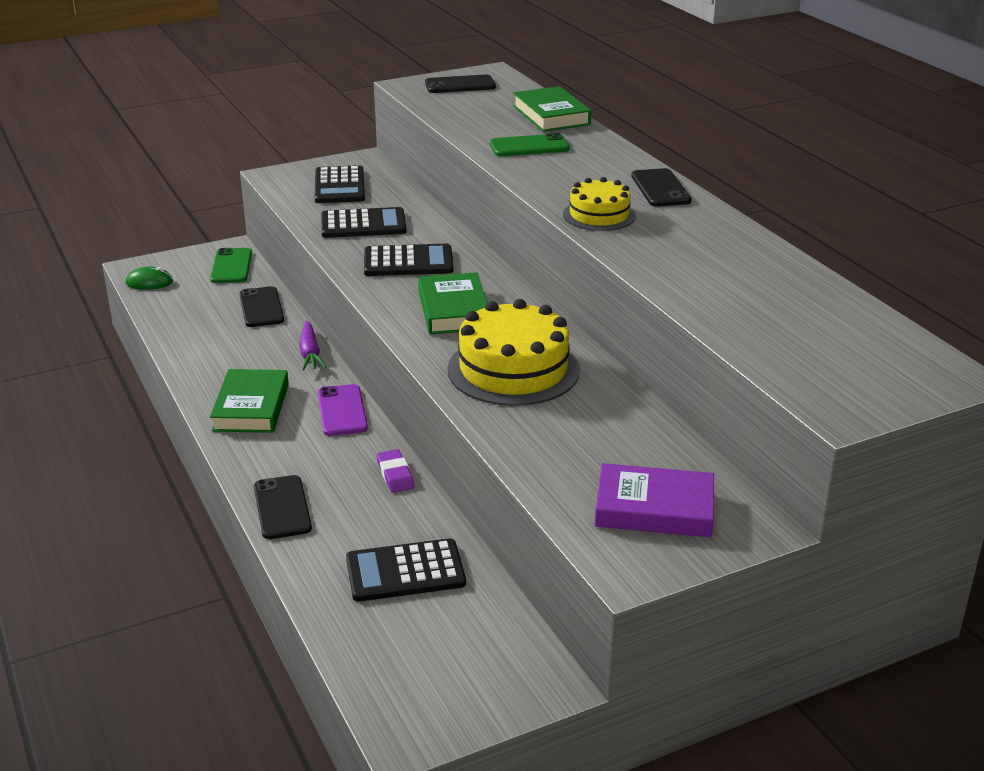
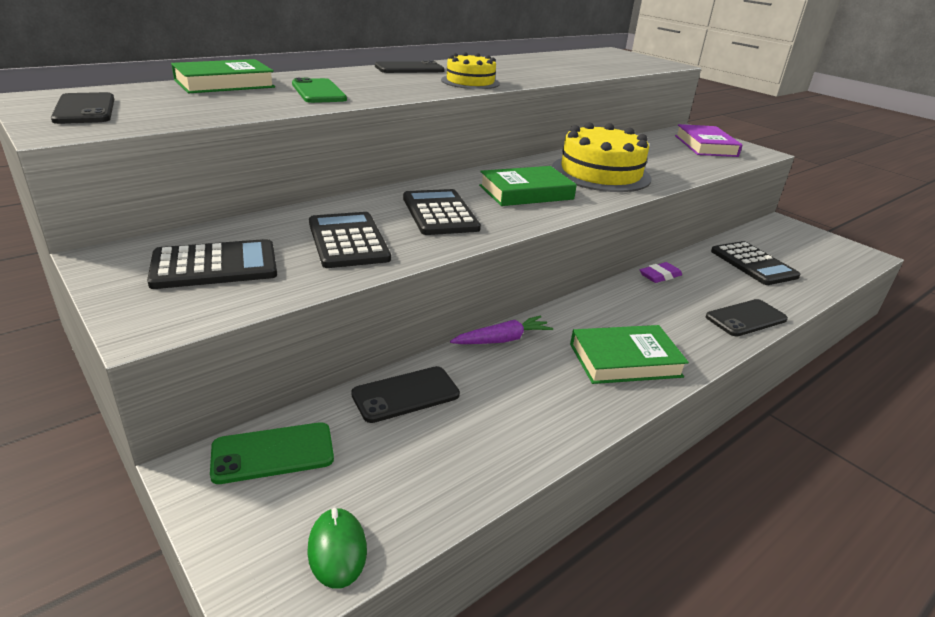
camera: 105 degrees left, 0 degrees up
(342, 411) = (594, 308): purple phone -> none

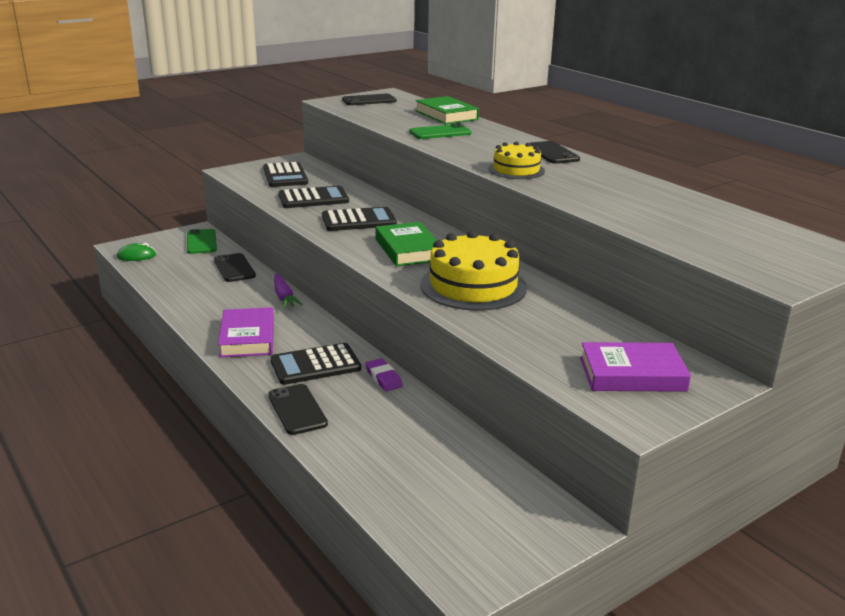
camera: 95 degrees right, 5 degrees down
(625, 360) = (247, 338): green book -> purple book
(753, 264) = (418, 450): black calculator -> black calculator (315, 365)

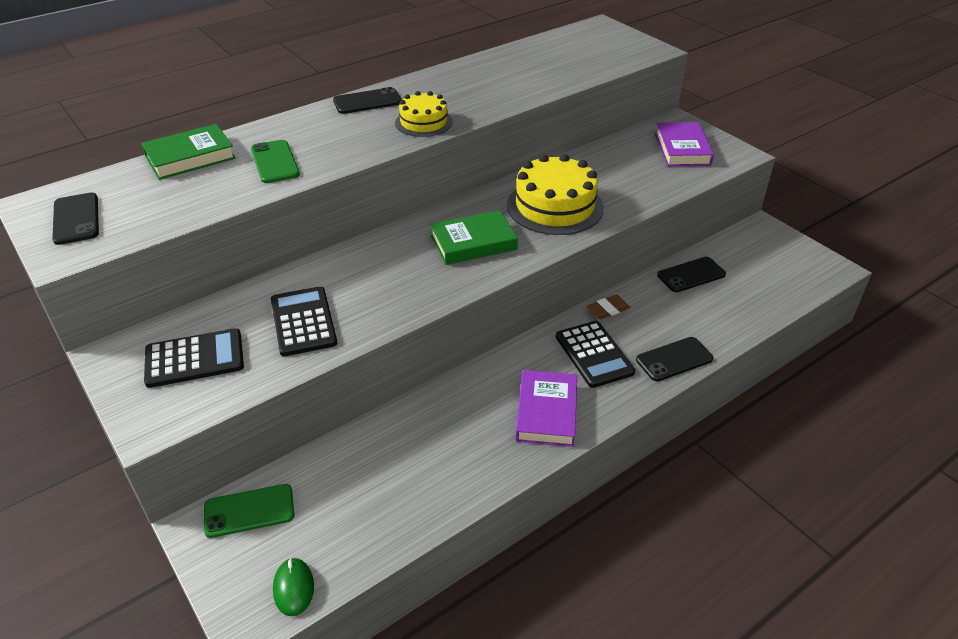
camera: 90 degrees left, 15 degrees up
(234, 268) = (354, 454): black phone -> black phone (691, 275)
(247, 338) = (546, 412): purple book -> purple book turned 75 degrees counterclockwise
(284, 297) = (442, 394): purple carrot -> none
(359, 220) = (387, 279): black calculator -> none
(383, 378) = (608, 309): purple eraser -> brown eraser

